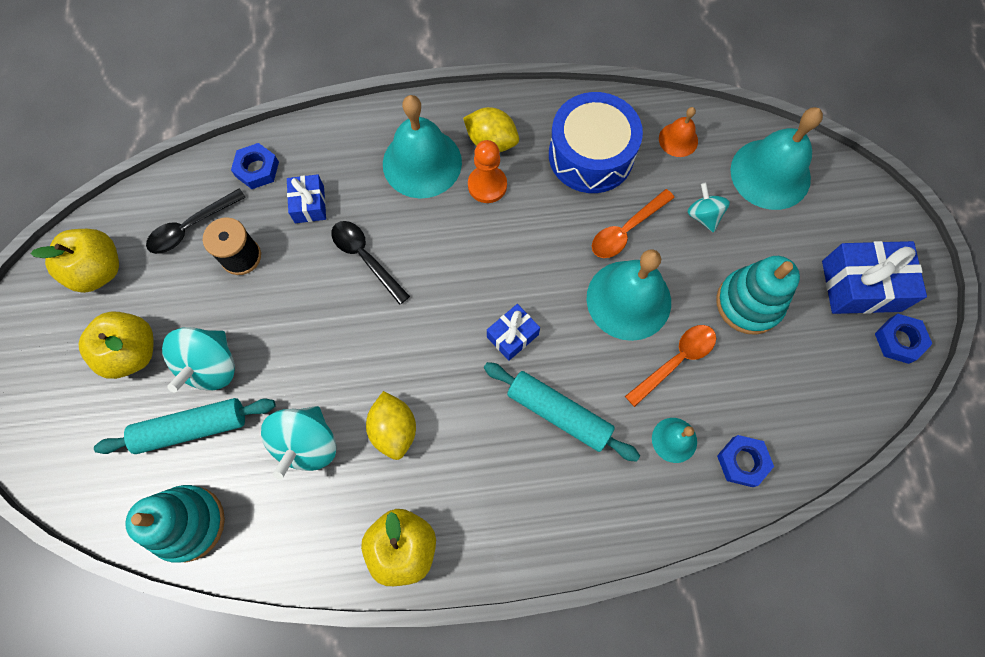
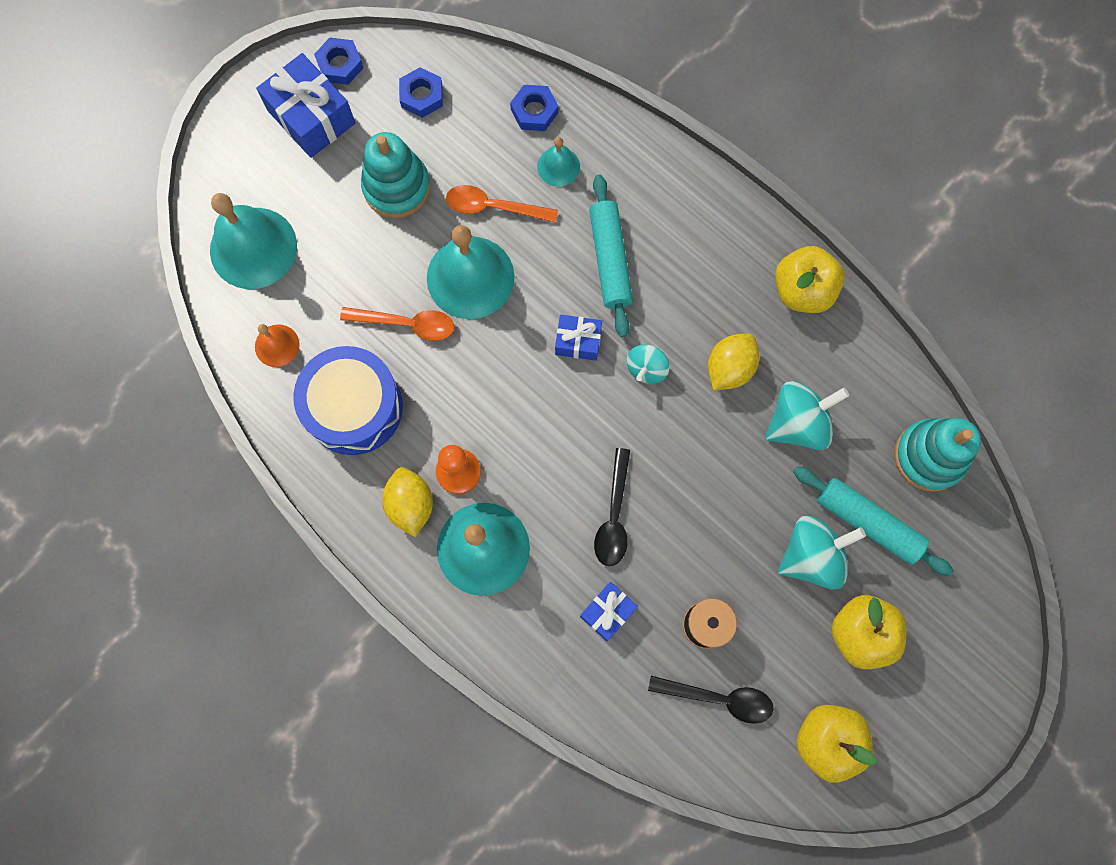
camera: 130 degrees left, 5 degrees up
(257, 169) = (615, 694): blue nut -> blue nut (422, 96)
(703, 215) = (341, 273): turquoise spinning top -> turquoise spinning top (646, 369)

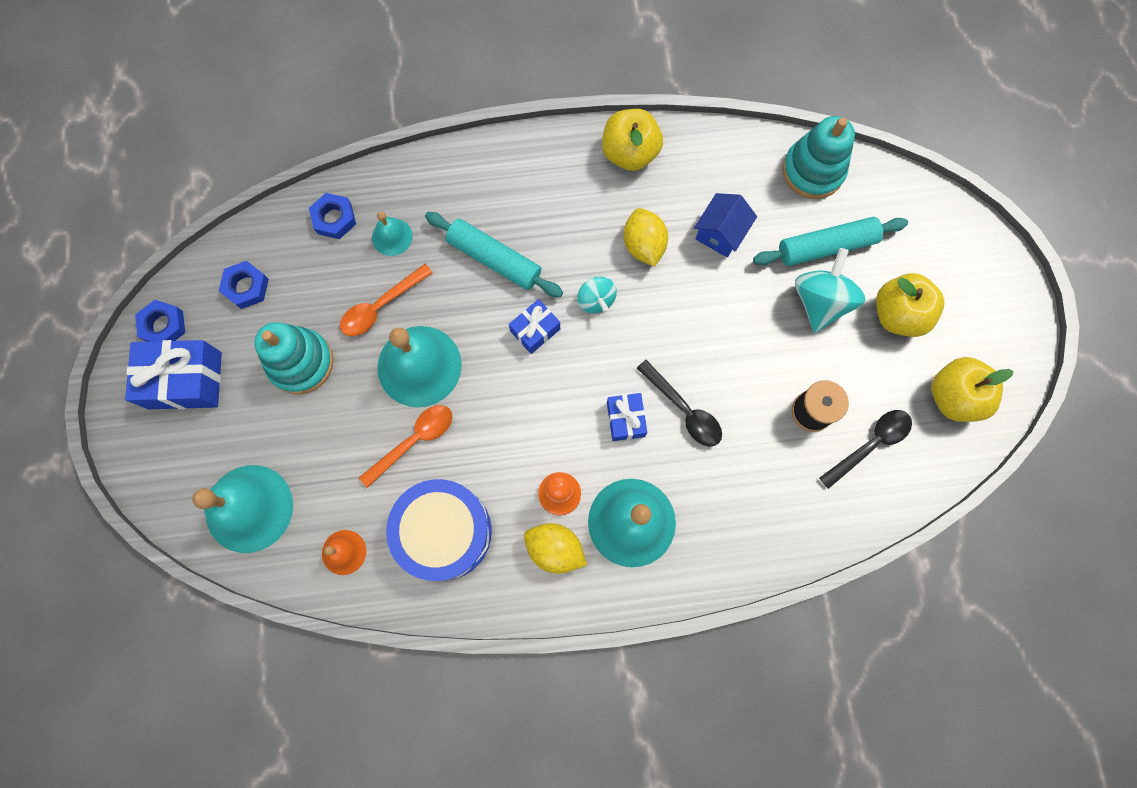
camera: 50 degrees left, 0 degrees up
(607, 612) = (749, 471): blue gift -> blue gift (625, 419)
(798, 423) = (720, 233): turquoise spinning top -> blue house

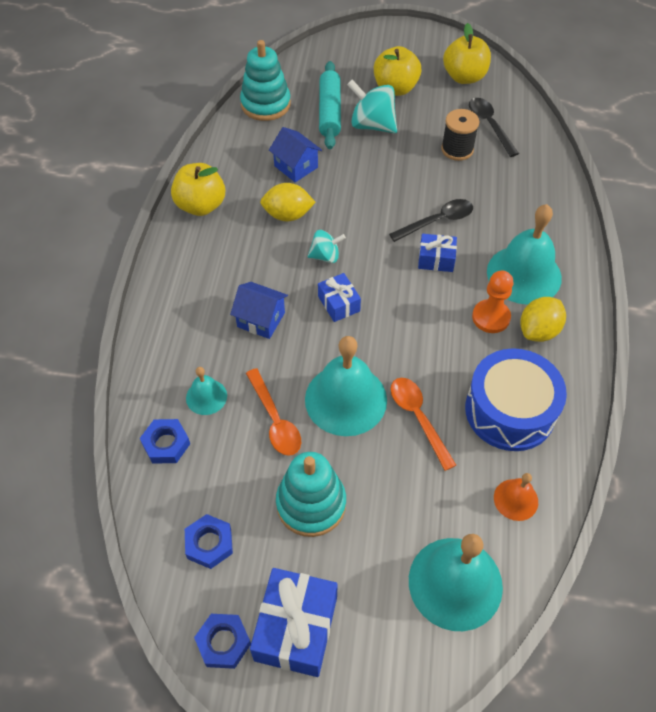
camera: 75 degrees left, 20 degrees down
(494, 259) = (261, 320): turquoise rolling pin -> blue house

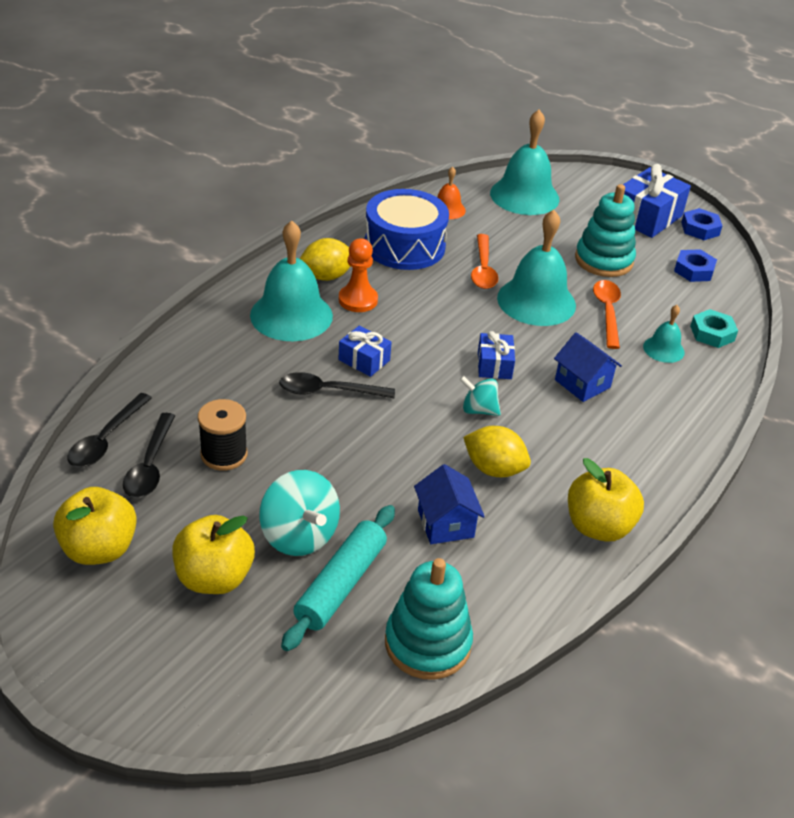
camera: 155 degrees left, 15 degrees down
(166, 444) = (712, 333): blue nut -> turquoise nut
(530, 128) = (106, 440): none -> black spoon

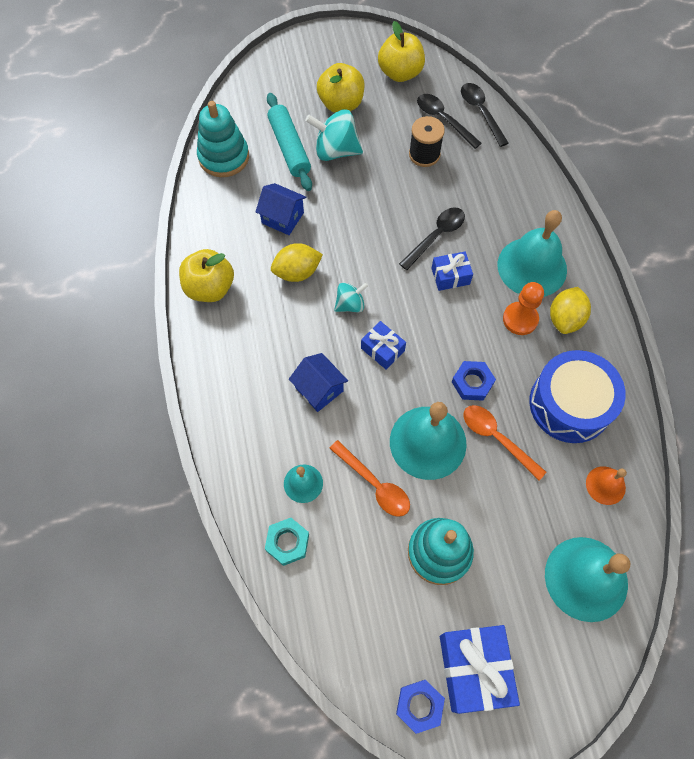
camera: 135 degrees right, 25 degrees up
(582, 383) = (319, 389): blue house -> blue house turned 45 degrees clockwise
(694, 270) = (368, 622): blue nut -> blue nut (472, 383)

